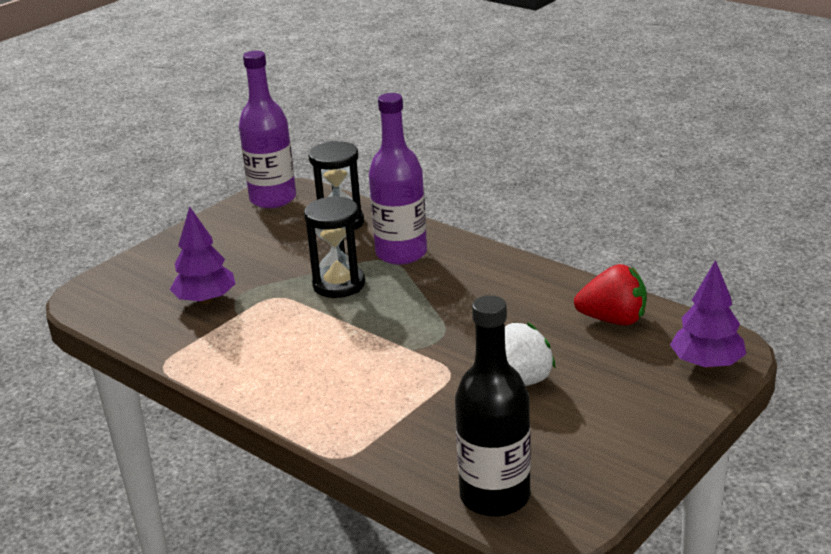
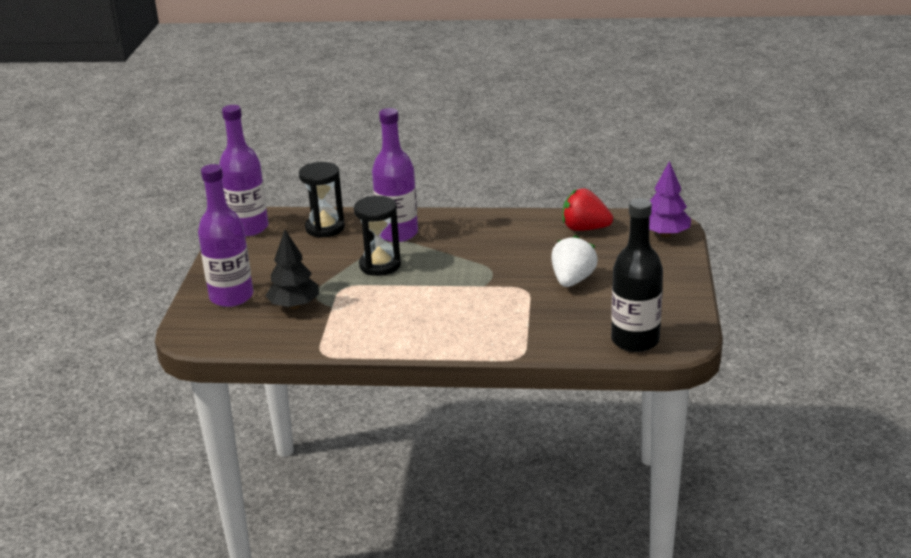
camera: 35 degrees left, 0 degrees up
(166, 268) = (231, 297): none -> purple bottle
(205, 300) = (294, 306): purple tree -> black tree
(613, 320) = (585, 229): red strawberry -> red strawberry turned 135 degrees counterclockwise

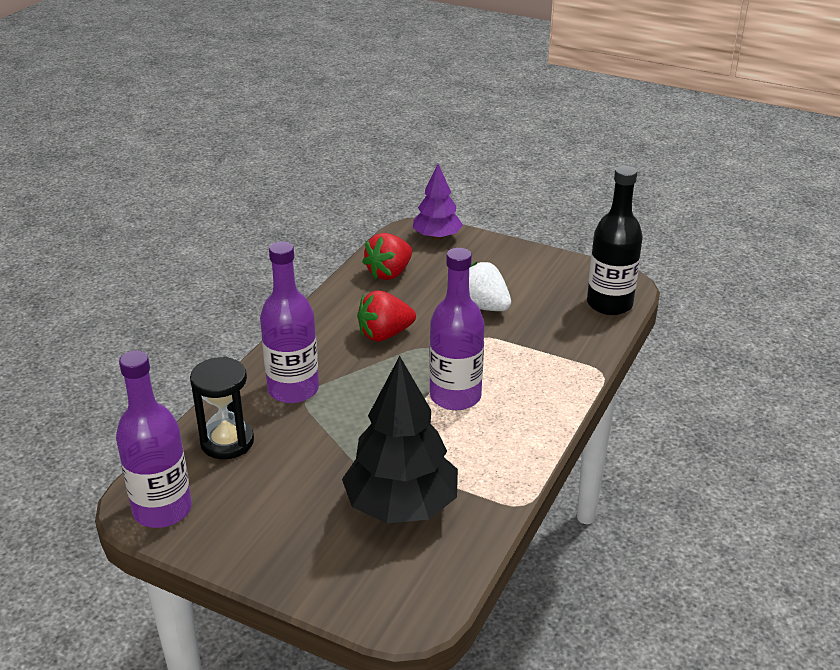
camera: 70 degrees left, 5 degrees up
(231, 297) = (339, 559): purple bottle -> purple bottle (455, 396)
(294, 306) = (401, 506): black tree -> black tree, size x1.65
(380, 265) = (357, 419): black hourglass -> none
(494, 249) = (384, 334): none -> red strawberry

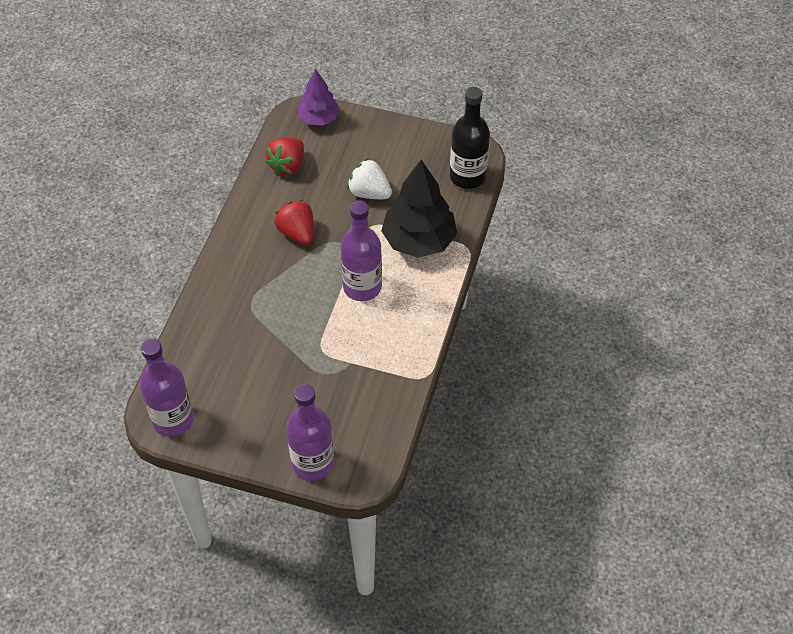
camera: 10 degrees left, 20 degrees up
(227, 442) = (202, 354): black hourglass -> none
(293, 389) = (239, 298): purple bottle -> purple bottle (313, 463)
(384, 334) = (297, 233): red strawberry -> red strawberry turned 90 degrees clockwise
(401, 506) = (341, 391): black tree -> black tree (419, 241)

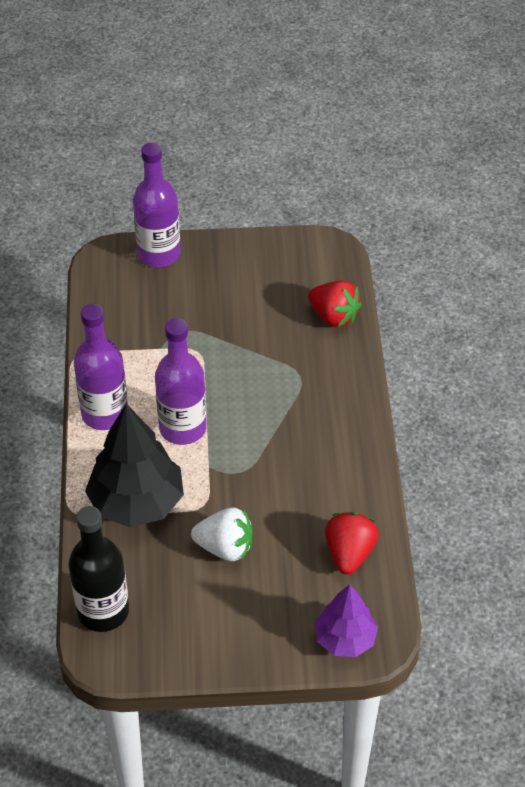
camera: 160 degrees right, 5 degrees down
(173, 419) = (313, 252): purple bottle -> purple bottle (105, 414)
(297, 233) = (290, 468): red strawberry -> red strawberry (333, 316)

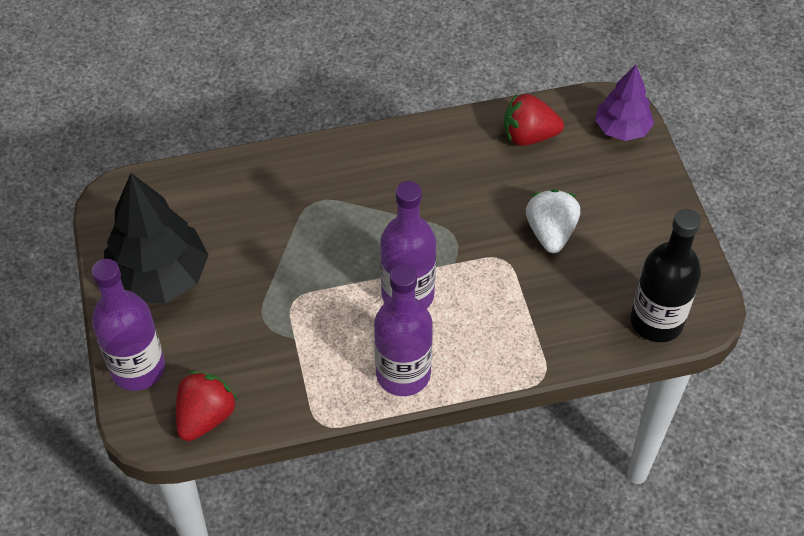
camera: 100 degrees left, 5 degrees up
(137, 502) = (516, 318): black tree -> black tree (159, 277)
(333, 316) = (223, 183): red strawberry -> red strawberry (206, 417)

